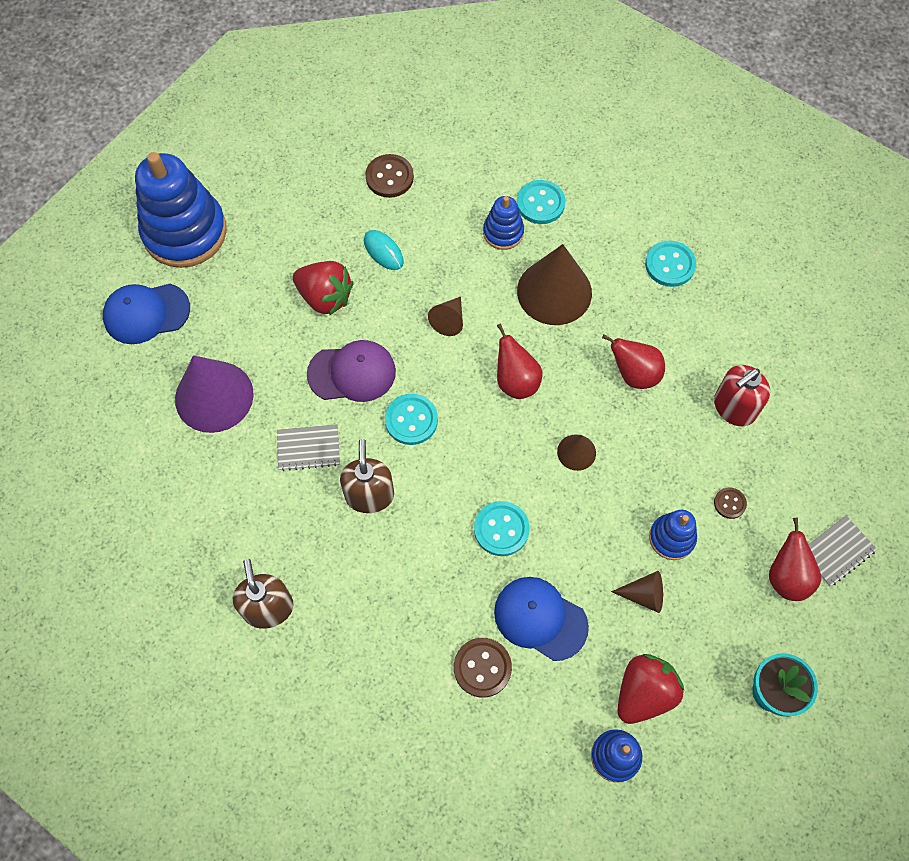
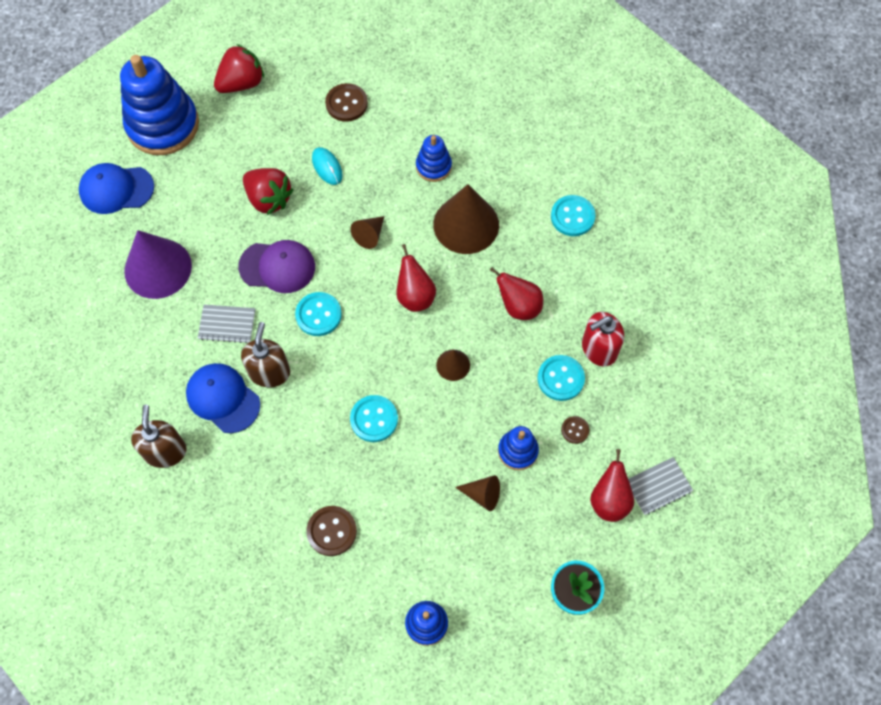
camera: 10 degrees right, 0 degrees up
(540, 203) = (472, 146): turquoise button -> turquoise button (560, 378)
(540, 618) = (389, 499): blue cap -> blue cap (223, 398)
(644, 693) = (463, 576): red strawberry -> red strawberry (241, 83)

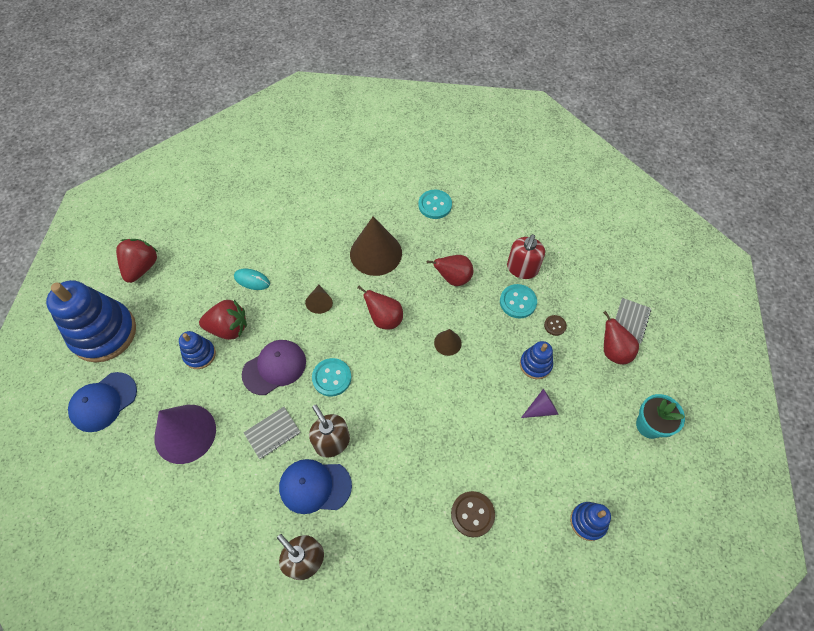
camera: 40 degrees left, 5 degrees down
(346, 103) = (230, 233): brown button -> none
(374, 419) = (430, 416): turquoise button -> none
(433, 166) = (323, 233): blue stacking toy -> blue stacking toy (199, 354)
(482, 494) = (541, 408): brown cone -> purple cone

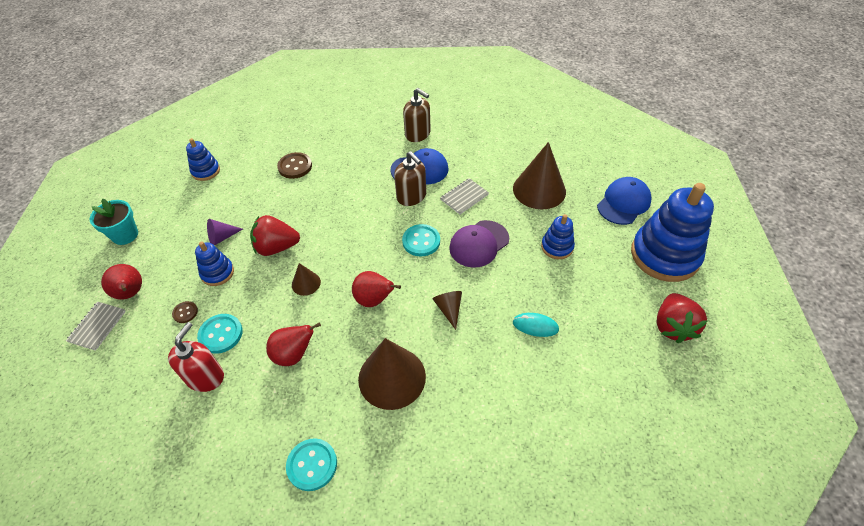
camera: 175 degrees right, 10 degrees down
(185, 433) = (539, 190): purple cone -> brown cone
(228, 328) = (539, 273): red strawberry -> red strawberry (276, 247)

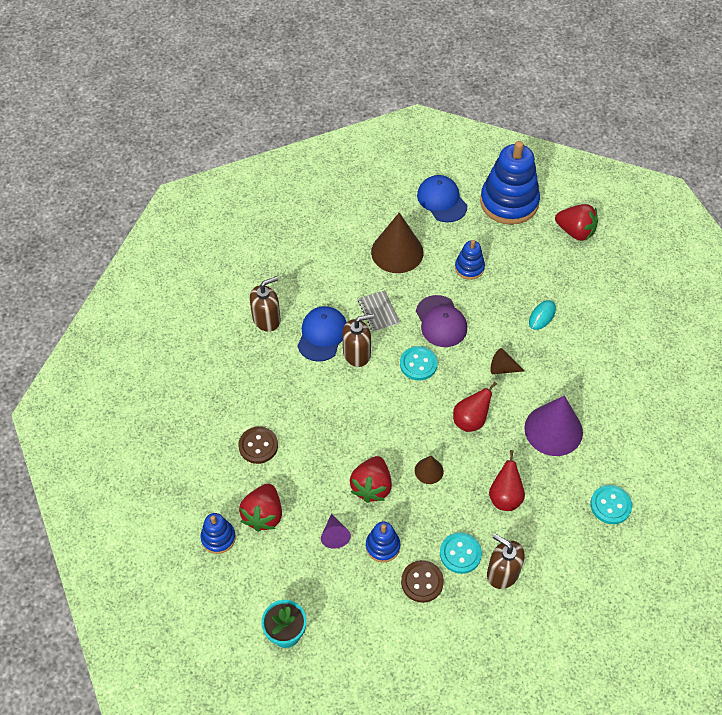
camera: 70 degrees left, 5 degrees up
(97, 326) = (407, 666): grey notebook -> none
(131, 293) = (376, 632): red pear -> none
(185, 312) = (422, 582): brown button -> brown button, size x1.72
(205, 377) = (502, 573): red soap dispenser -> brown soap dispenser
(232, 189) = (263, 515): none -> red strawberry
(392, 377) = (553, 430): brown cone -> purple cone

